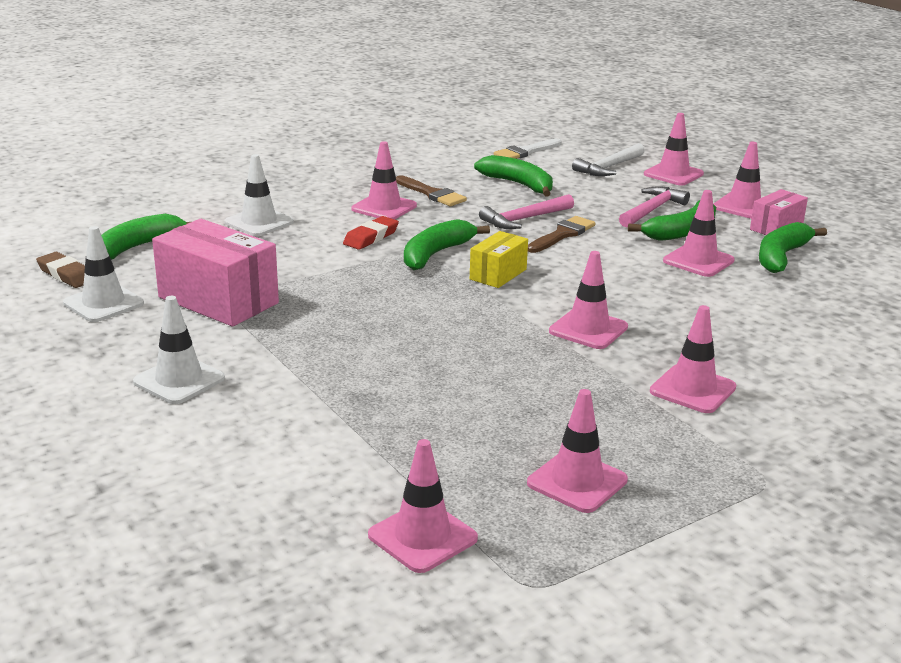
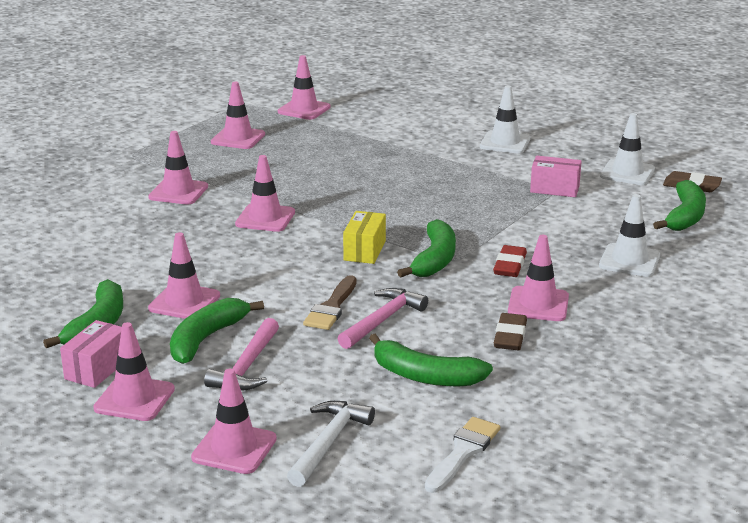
camera: 160 degrees right, 0 degrees up
(218, 300) = (554, 189): pink box -> pink box, size x0.55
(432, 194) = (510, 336): brown brush -> brown eraser

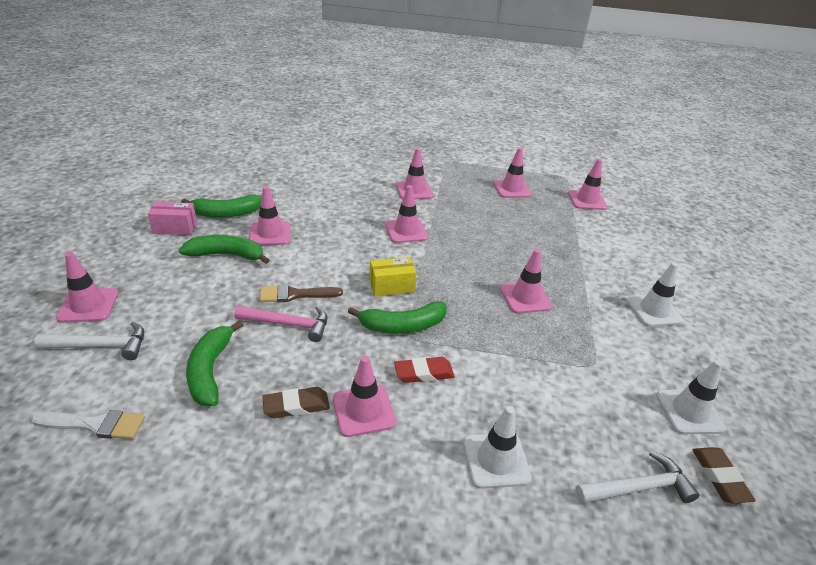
camera: 60 degrees right, 10 degrees up
(134, 399) = (143, 250): pink traffic cone -> pink traffic cone (525, 297)
(247, 366) = (196, 281): pink hammer -> none
(554, 189) = (597, 366): pink box -> none
(685, 216) = (638, 488): green banana -> white hammer

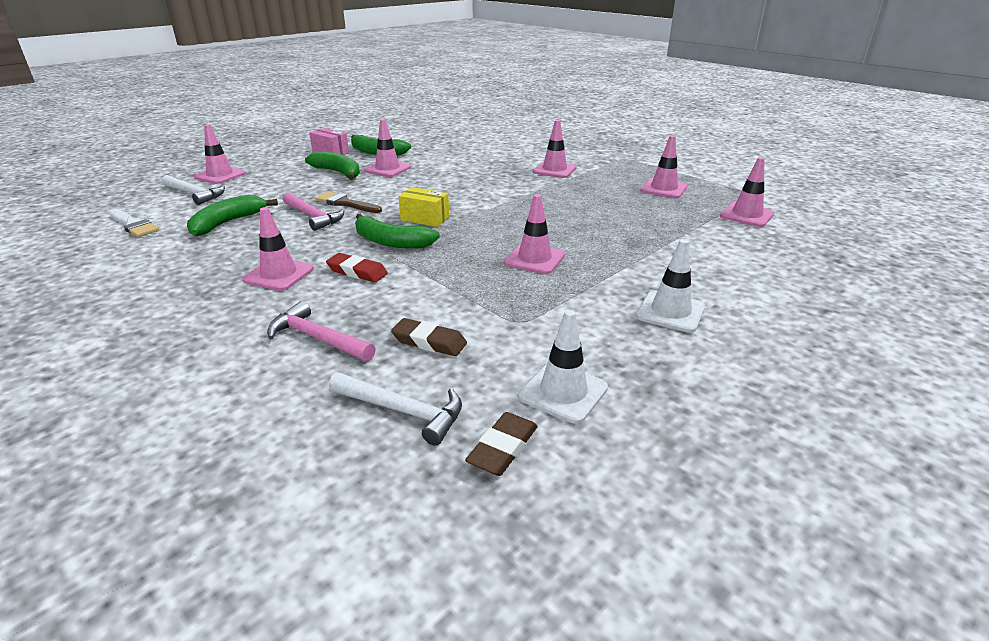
camera: 40 degrees right, 5 degrees down
(296, 405) = (243, 256): brown eraser -> brown eraser (429, 342)
(406, 231) = (499, 191): pink traffic cone -> none
(496, 460) = (317, 338): white traffic cone -> pink hammer

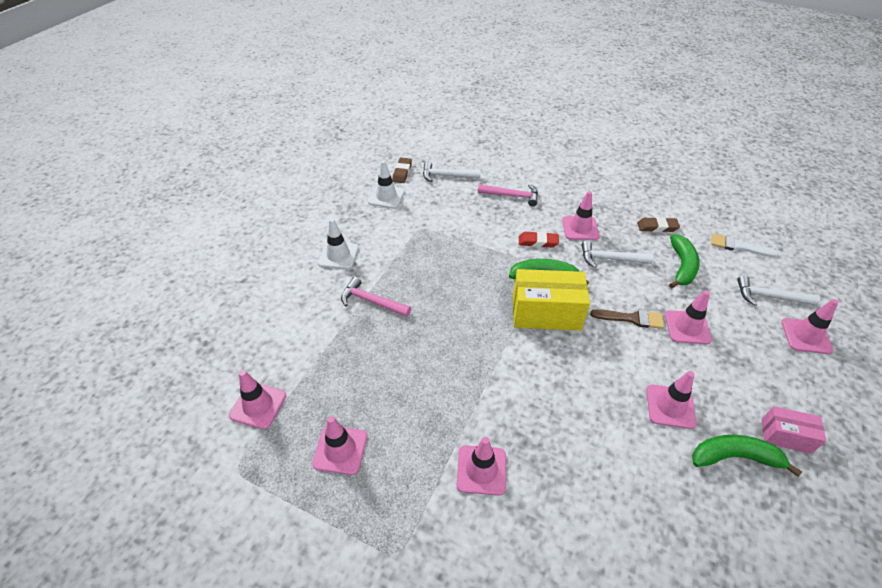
camera: 160 degrees right, 15 degrees up
(293, 241) = (610, 259): none -> white hammer
(313, 216) = (633, 291): pink hammer -> pink hammer (371, 301)
(338, 173) = (708, 379): green banana -> none
(425, 219) = (546, 313): yellow box -> yellow box, size x1.81
(429, 342) = (458, 206): brown eraser -> brown eraser (657, 227)
(534, 259) = (434, 283): pink traffic cone -> pink traffic cone (687, 327)

